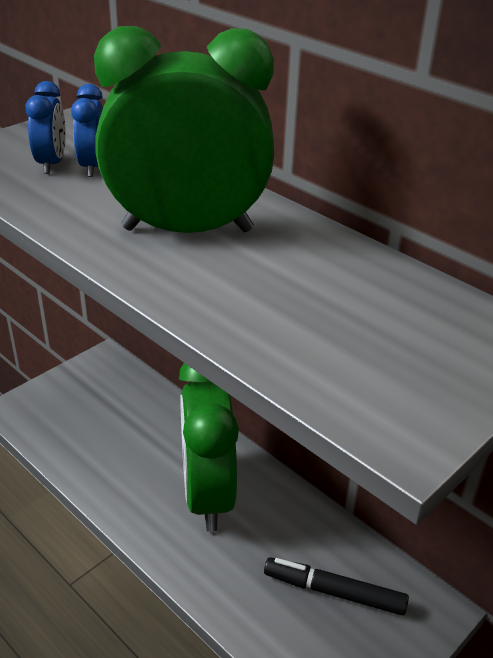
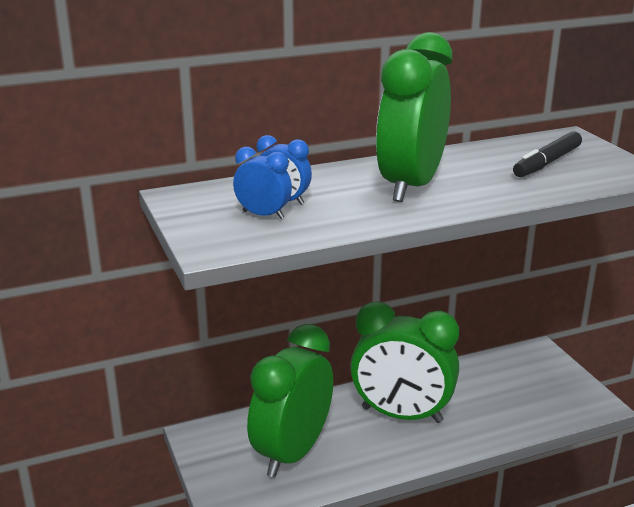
camera: 65 degrees left, 10 degrees down
(105, 427) = (292, 453): none -> green clock
(334, 592) = (513, 383): black marker -> black marker (547, 163)

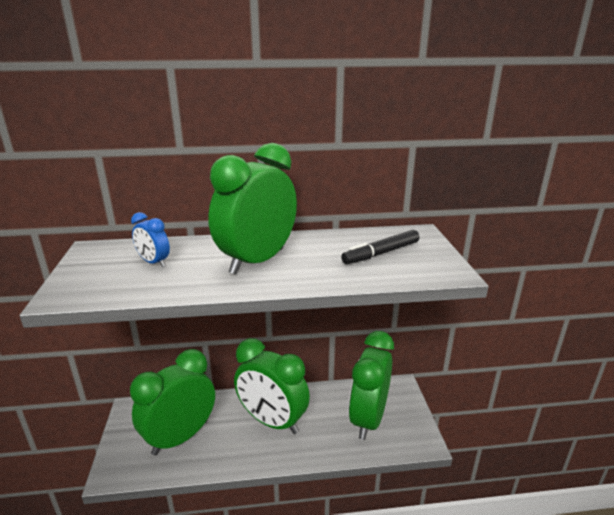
camera: 15 degrees right, 0 degrees up
(263, 215) = (127, 272): blue clock -> none
(520, 392) = (368, 419): none -> green clock

